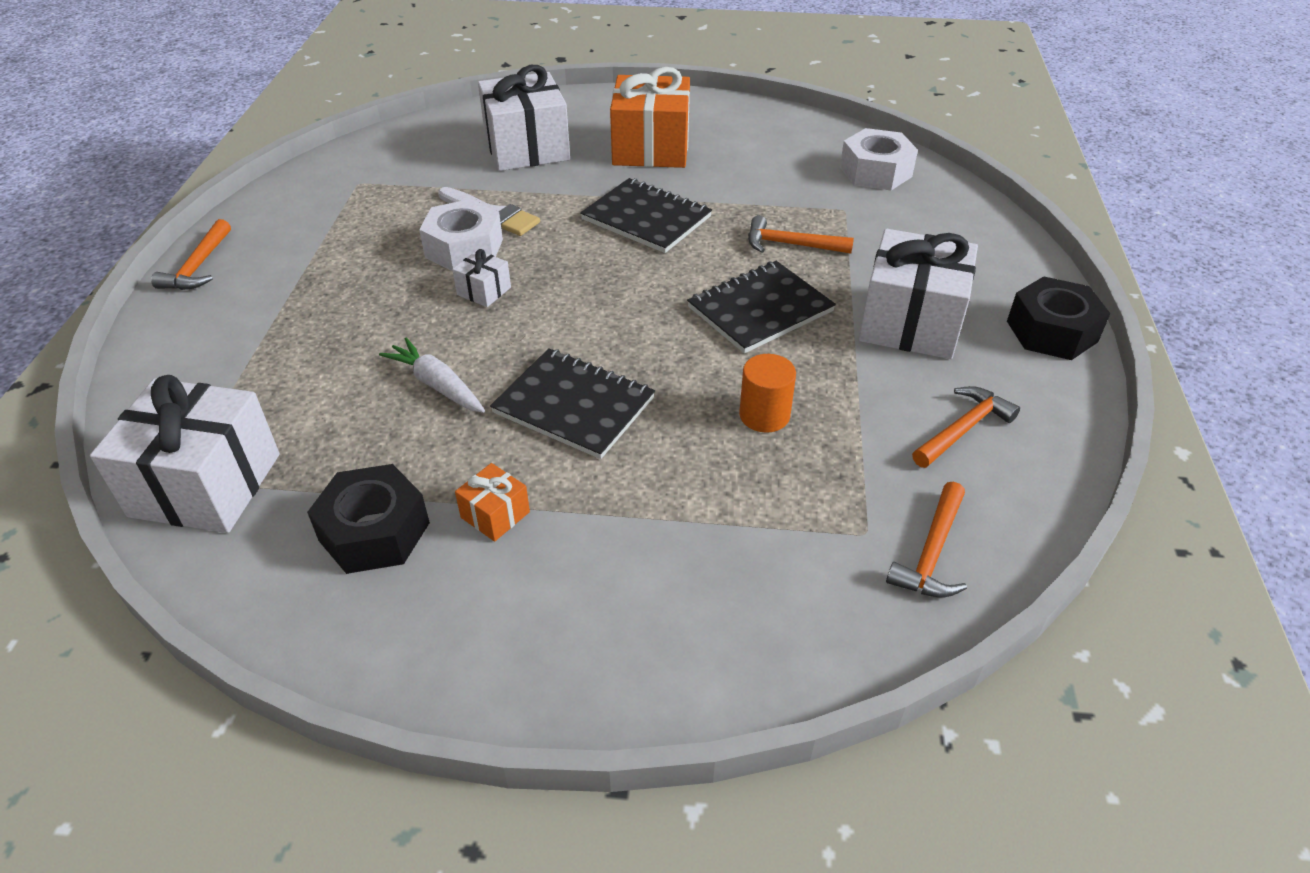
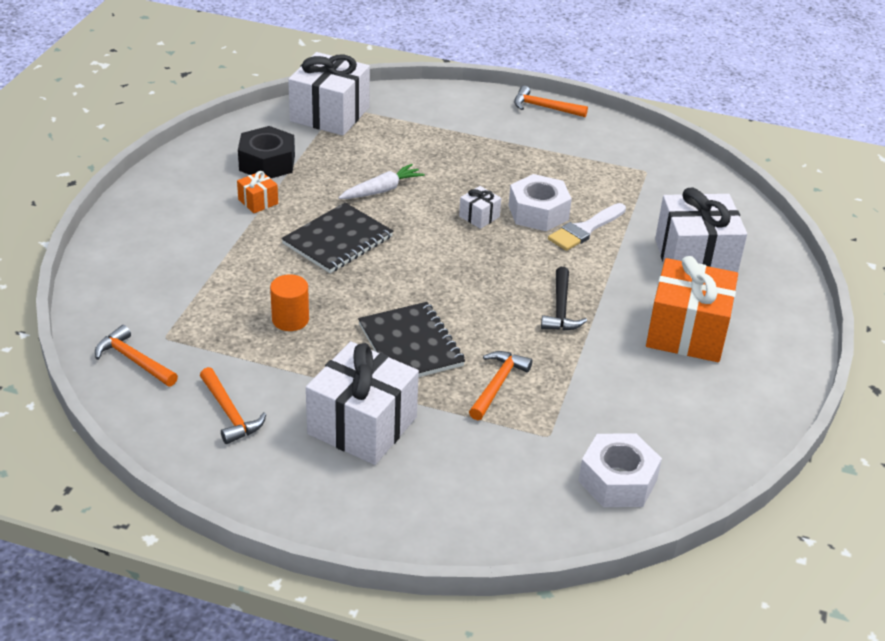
camera: 100 degrees right, 5 degrees down
(646, 218) = (561, 308): black notebook -> black hammer
(1051, 331) = (316, 512): black nut -> none

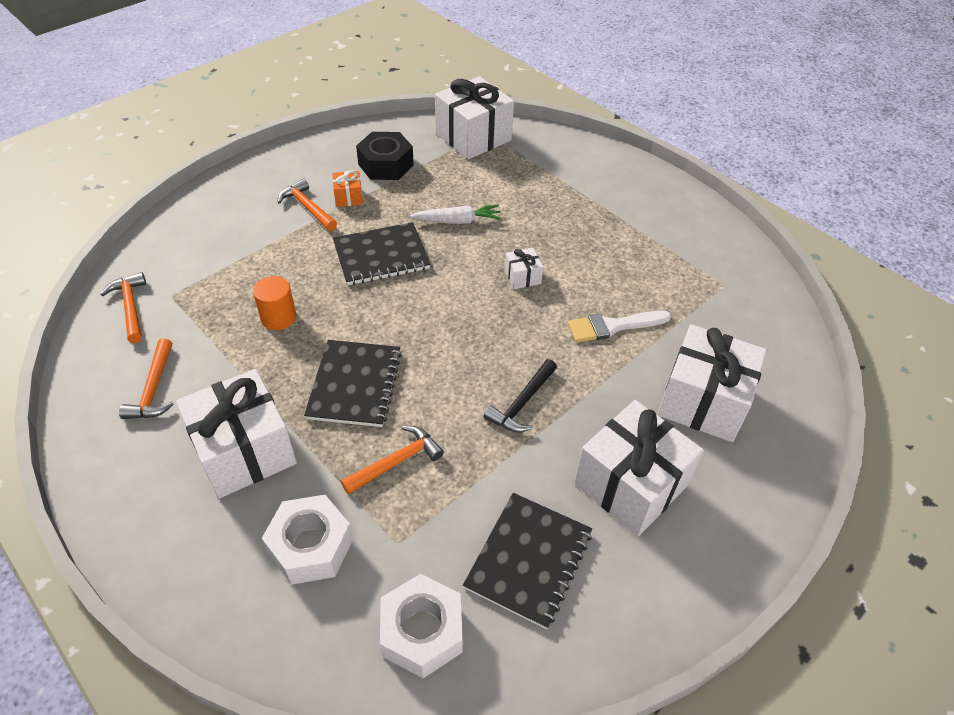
camera: 30 degrees right, 10 degrees up
(538, 212) = (581, 292): white nut -> white nut (310, 546)
(544, 107) = (671, 188): orange hammer -> orange hammer (307, 207)
(655, 407) = (529, 560): none -> black notebook
(687, 332) = (630, 484): orange gift -> white gift

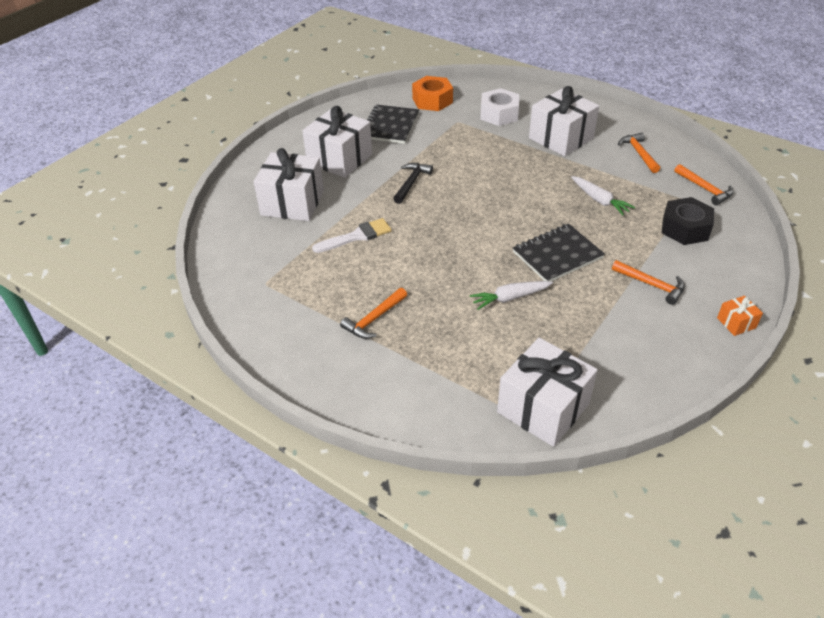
camera: 170 degrees right, 5 degrees down
(278, 317) = (599, 200): orange cylinder -> white carrot
(348, 197) = (623, 302): orange gift -> orange gift (736, 323)
(355, 385) = (521, 174): black notebook -> none
(386, 165) = (615, 347): black nut -> black nut (685, 229)
(396, 462) = (474, 147): orange hammer -> orange hammer (374, 319)
(422, 631) = (432, 100): white nut -> orange nut
(522, 277) = (435, 259): white gift -> none

